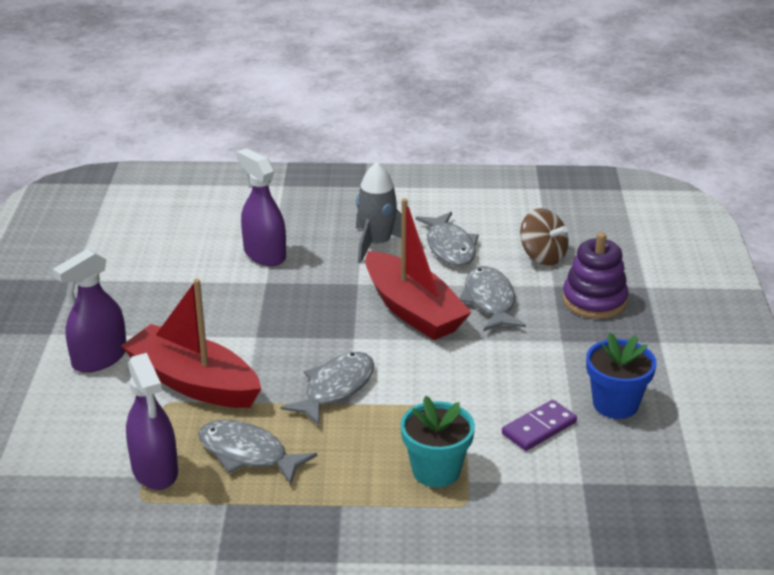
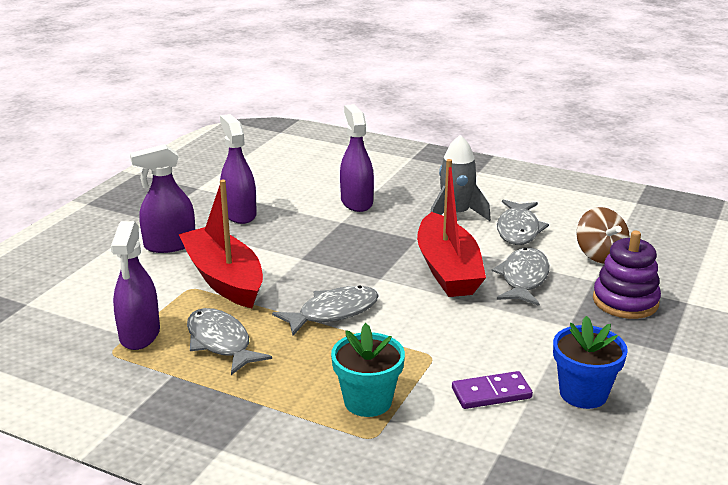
camera: 25 degrees right, 5 degrees down
(147, 300) = (239, 214): none -> purple spray bottle

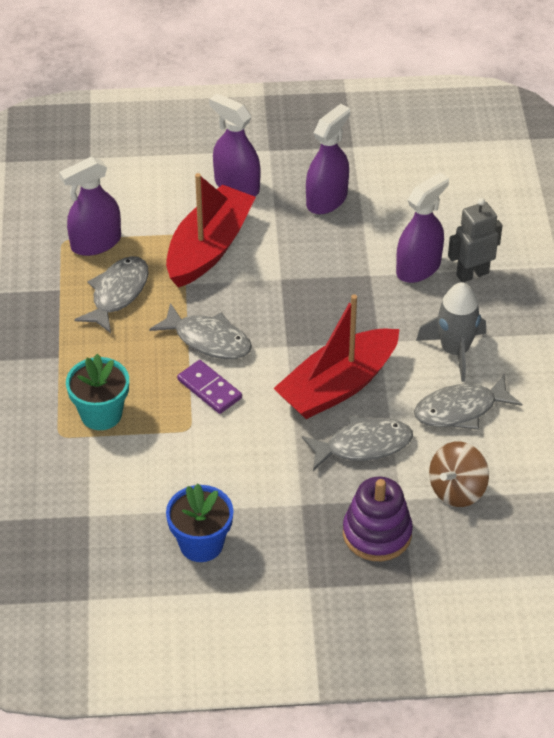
camera: 60 degrees right, 20 degrees up
(385, 186) = (472, 274): none -> grey robot
(491, 393) = (162, 484): purple domino -> purple domino (209, 389)

